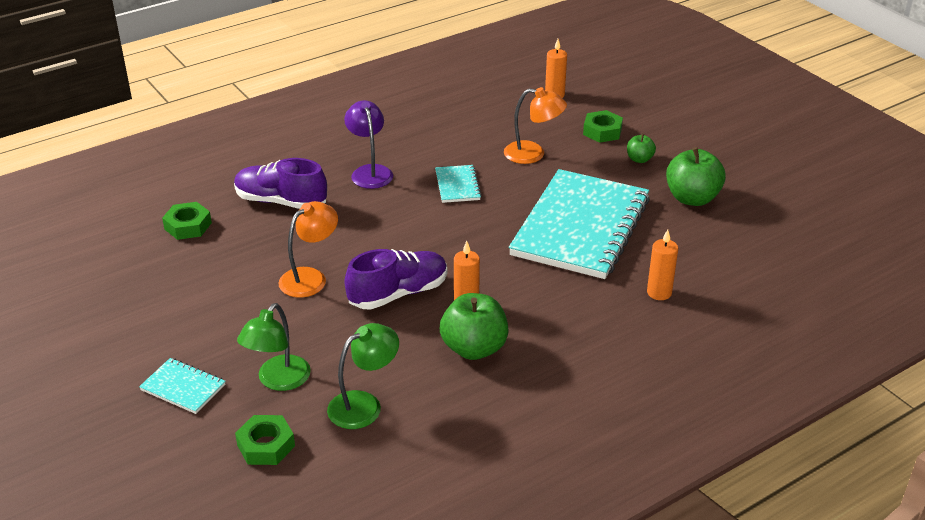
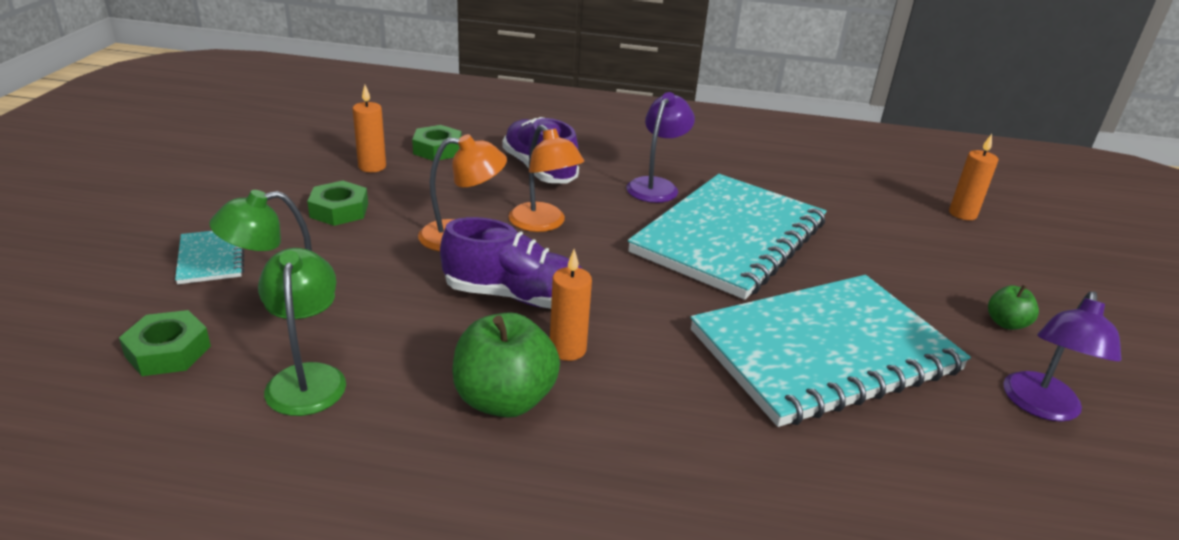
camera: 40 degrees right, 5 degrees down
(364, 405) = (307, 377): green lamp -> green lamp turned 105 degrees counterclockwise
(457, 185) = (729, 238): turquoise notebook -> turquoise notebook, size x2.43
(533, 154) = (861, 252): orange lamp -> orange lamp (543, 224)
(602, 131) = (985, 272): green nut -> green nut (339, 210)
(659, 293) = (840, 494): orange candle -> orange candle (372, 167)
(692, 198) = (1041, 407): green apple -> purple lamp

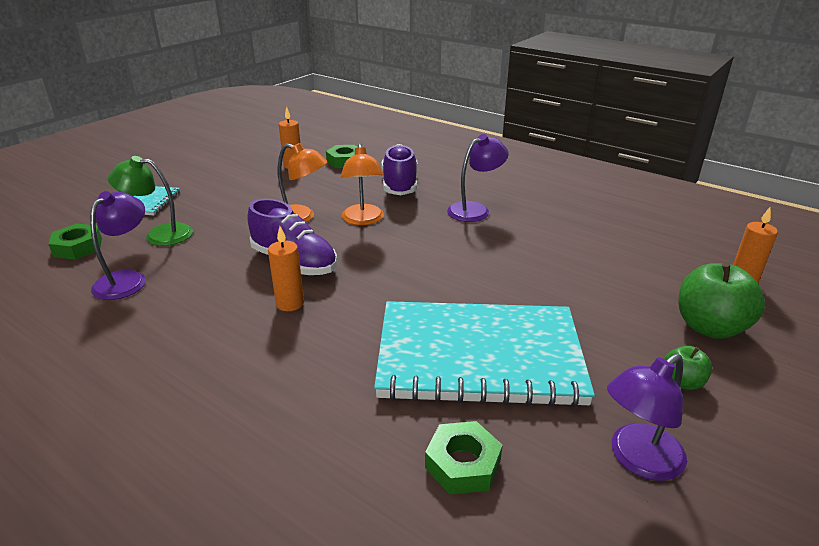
camera: 30 degrees right, 0 degrees up
(307, 377) = (127, 279): green lamp -> purple lamp
(339, 210) = (246, 188): green nut -> green nut (463, 464)
(504, 400) = (217, 323): green apple -> green apple (709, 327)
(729, 238) = (492, 257): turquoise notebook -> none

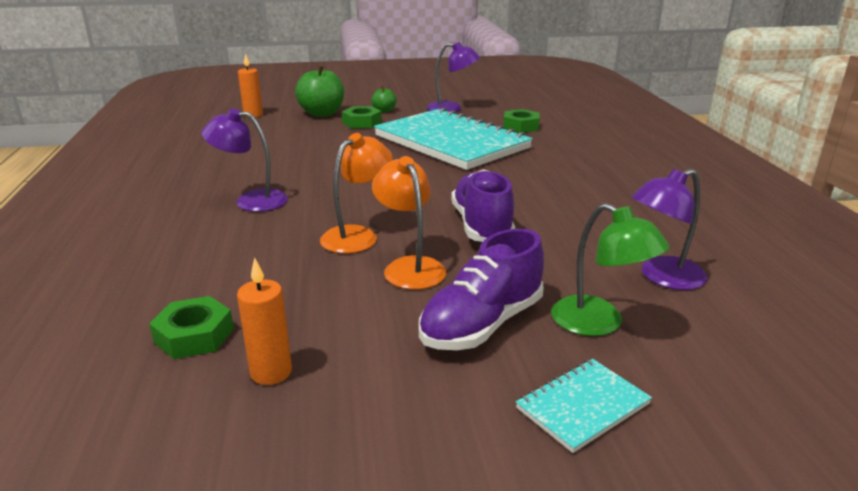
camera: 135 degrees left, 5 degrees down
(78, 247) = (726, 355): green nut -> green nut (362, 122)
(290, 303) = (524, 200): orange candle -> none
(399, 184) = (234, 257): purple shoe -> purple shoe (482, 324)

